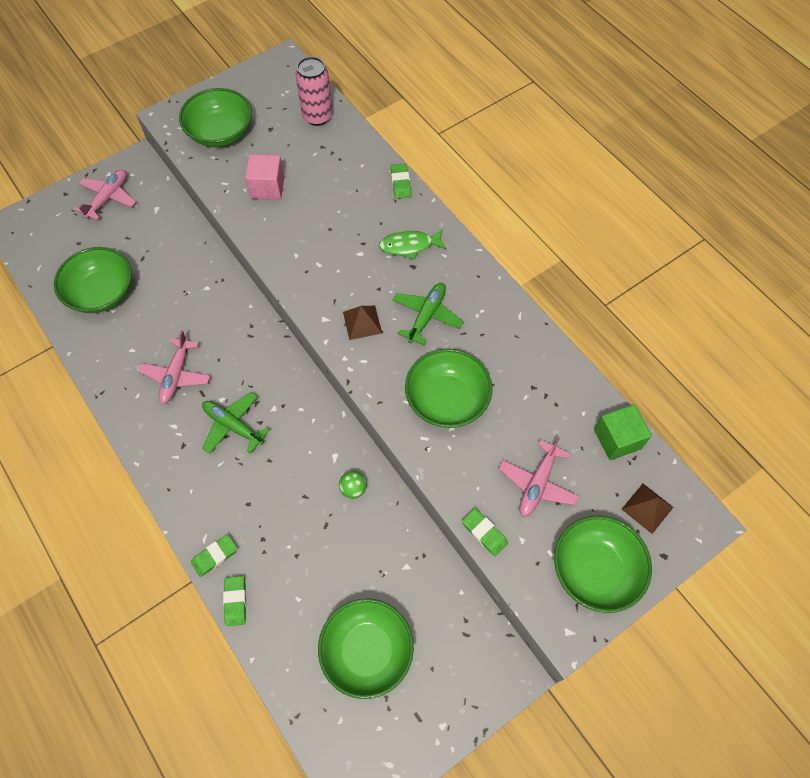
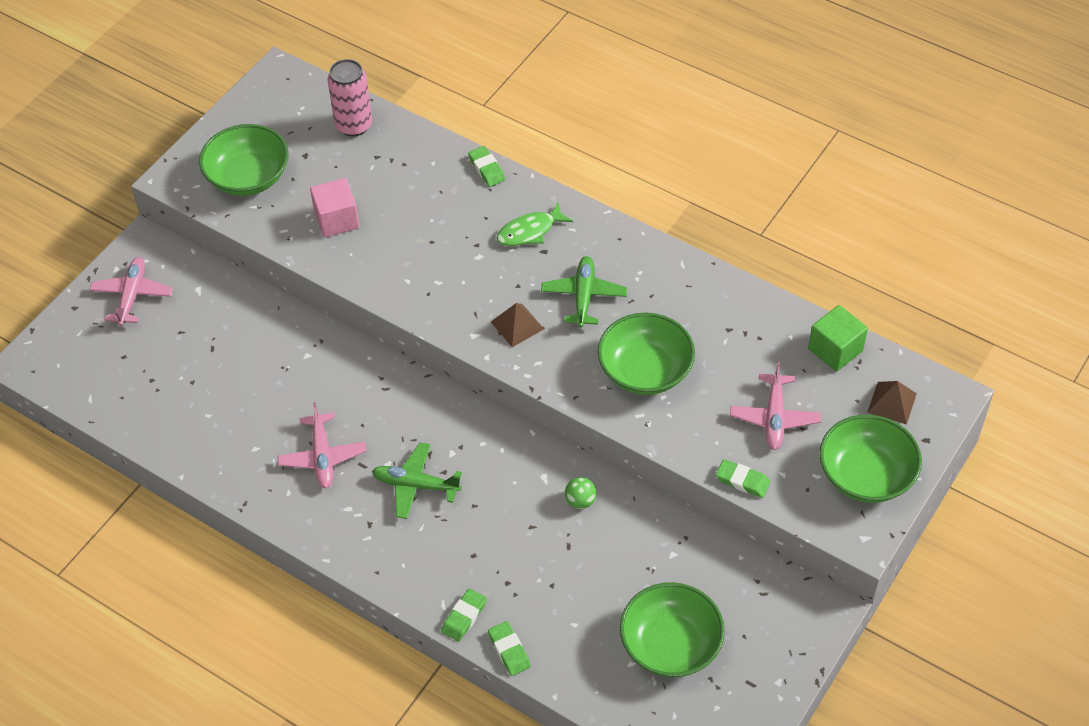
camera: 20 degrees left, 10 degrees down
(102, 292) = (184, 400): green bowl -> none

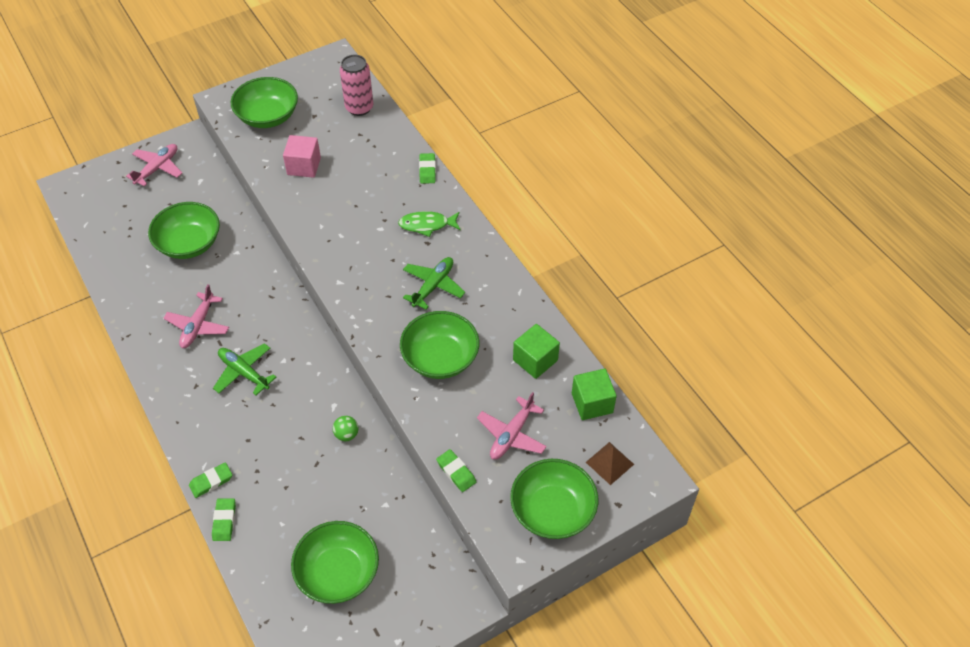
camera: 25 degrees right, 0 degrees up
(241, 368) = (189, 243): none -> green bowl
(517, 325) = (373, 287): brown pyramid -> none
(747, 330) = (535, 360): none -> green cube

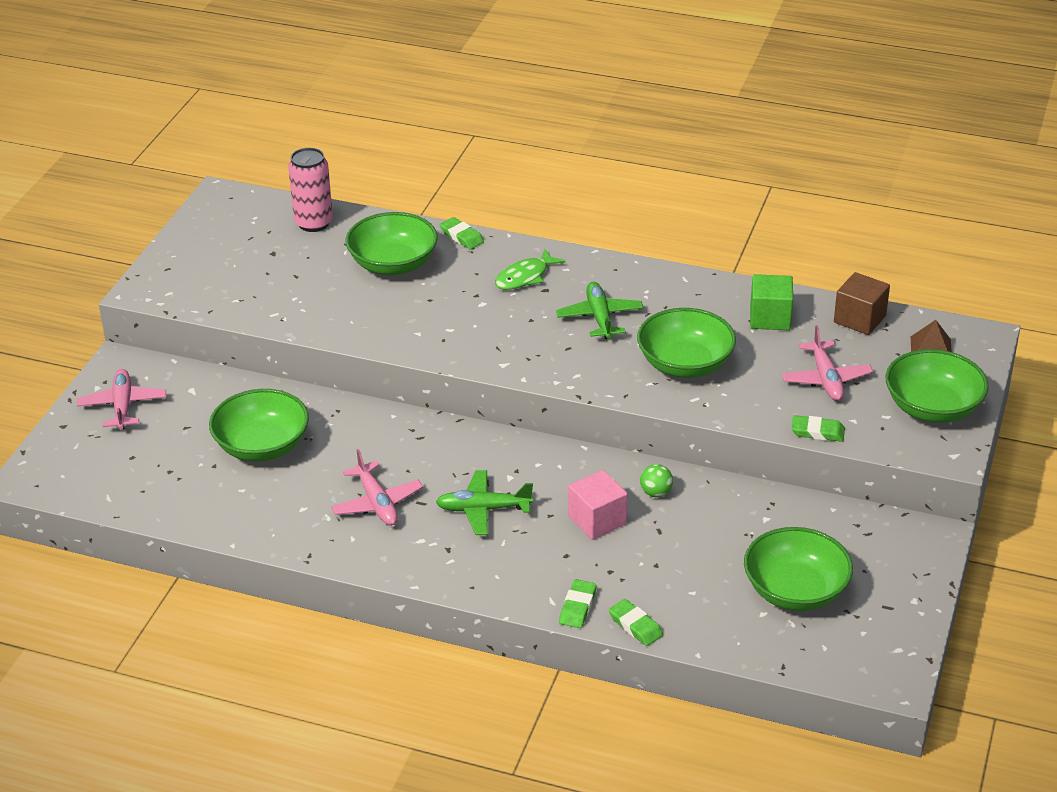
camera: 40 degrees left, 15 degrees down
(268, 116) = (220, 278): green bowl -> green bowl (393, 264)
(304, 166) = (326, 297): pink cube -> pink cube (597, 520)
(592, 403) = (859, 319): green cube -> brown cube

